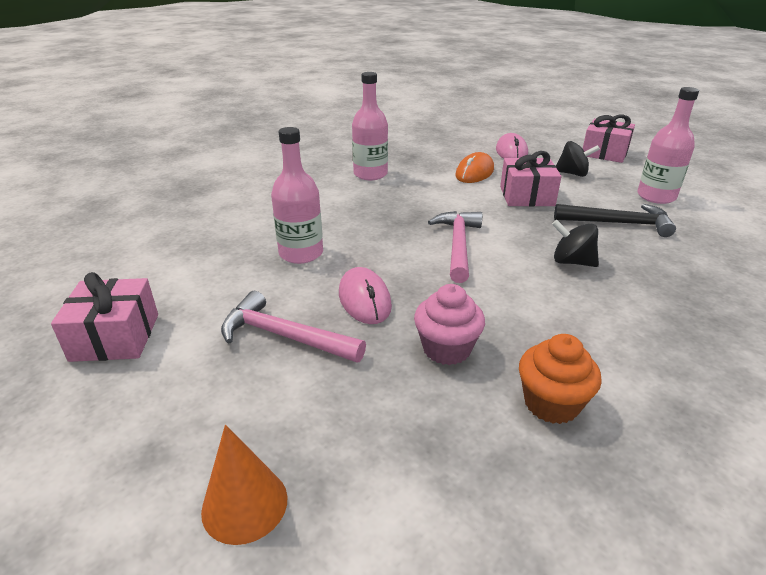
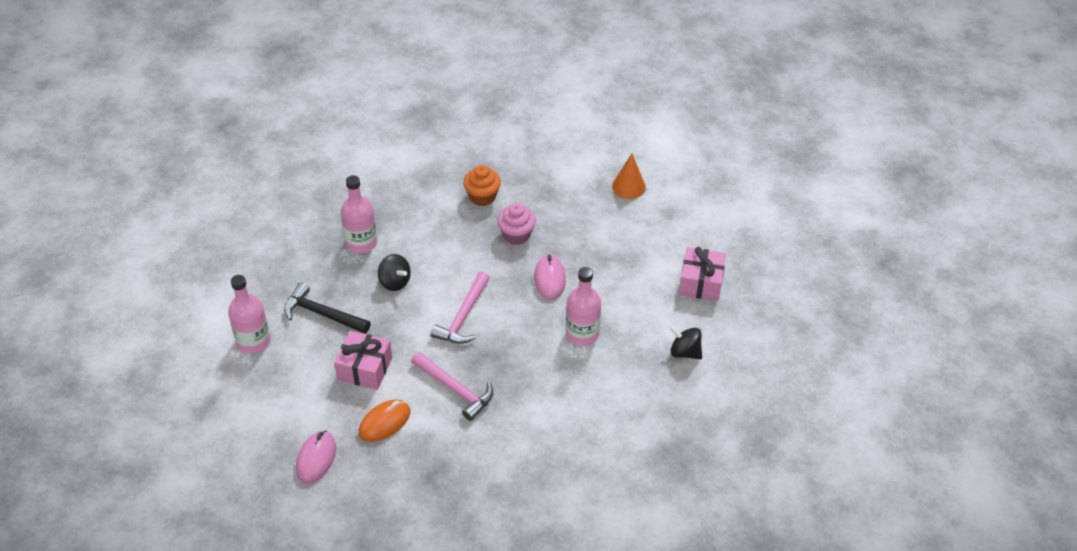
camera: 165 degrees left, 15 degrees up
(284, 336) = (603, 262): pink hammer -> pink hammer (455, 389)
(370, 174) = (490, 444): pink bottle -> pink bottle (361, 243)
(572, 174) = (291, 397): black spinning top -> black spinning top (684, 352)
(604, 153) = (217, 432): pink gift -> none

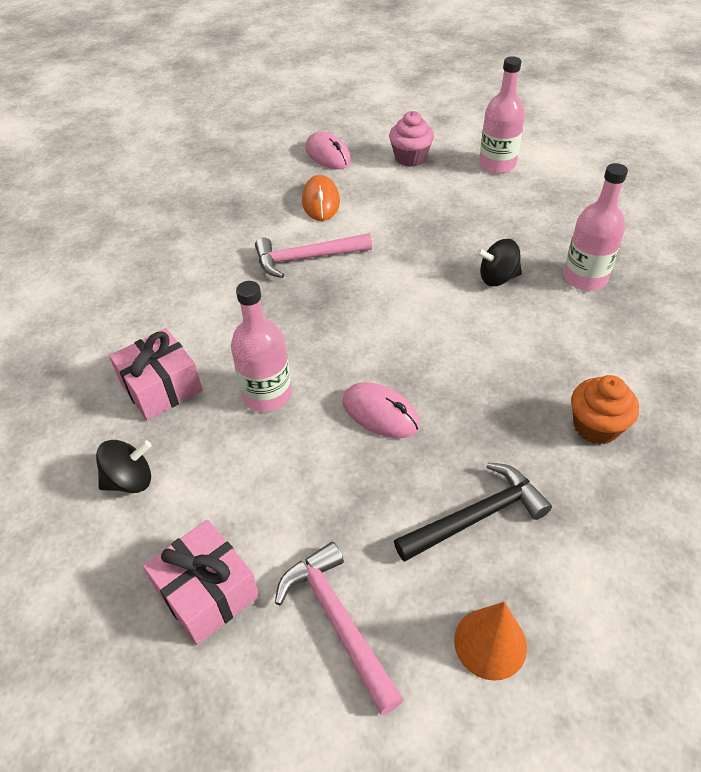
camera: 130 degrees right, 0 degrees up
(322, 314) = (495, 213): black hammer -> black hammer (476, 516)
(365, 368) = (396, 213): pink gift -> pink gift (161, 387)
(463, 317) = (395, 307): pink hammer -> pink hammer (338, 621)
(516, 235) = (489, 423): pink cupcake -> pink cupcake (410, 158)

